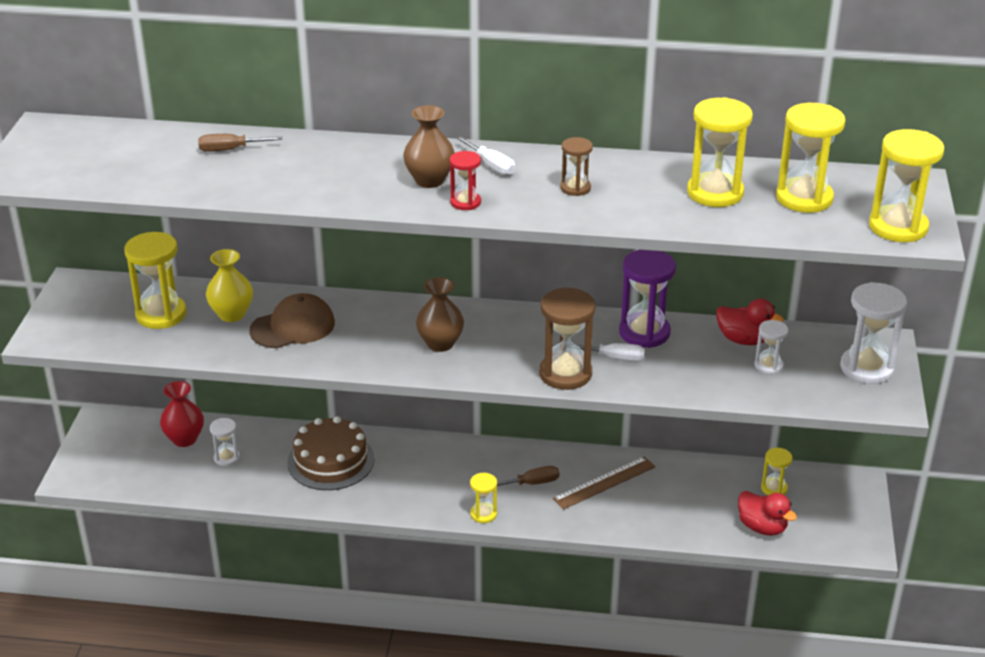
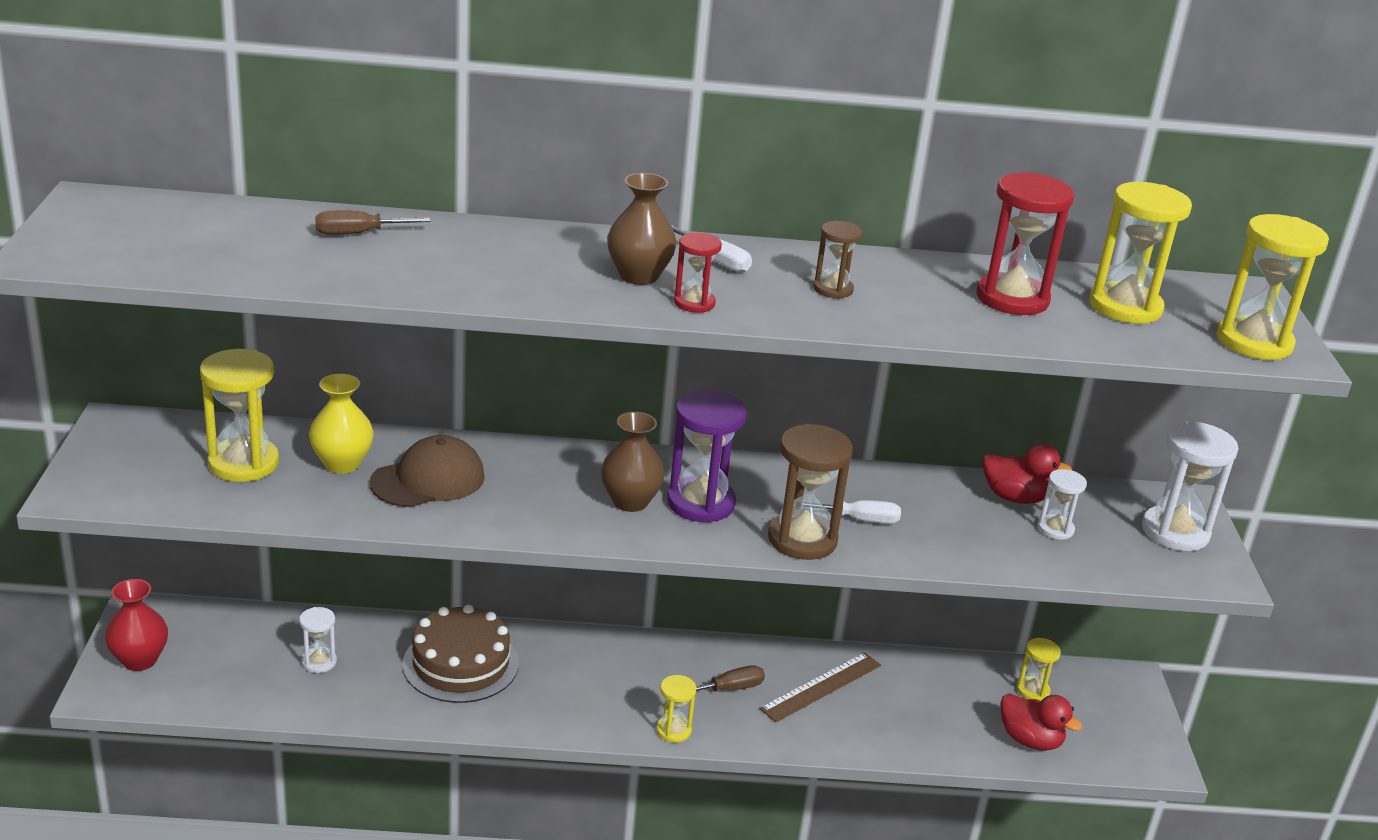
camera: 10 degrees left, 5 degrees down
(184, 439) = (258, 637): red vase -> red vase (139, 660)
(644, 333) = (889, 488): purple hourglass -> purple hourglass (701, 503)
(715, 193) = (1012, 298): yellow hourglass -> red hourglass

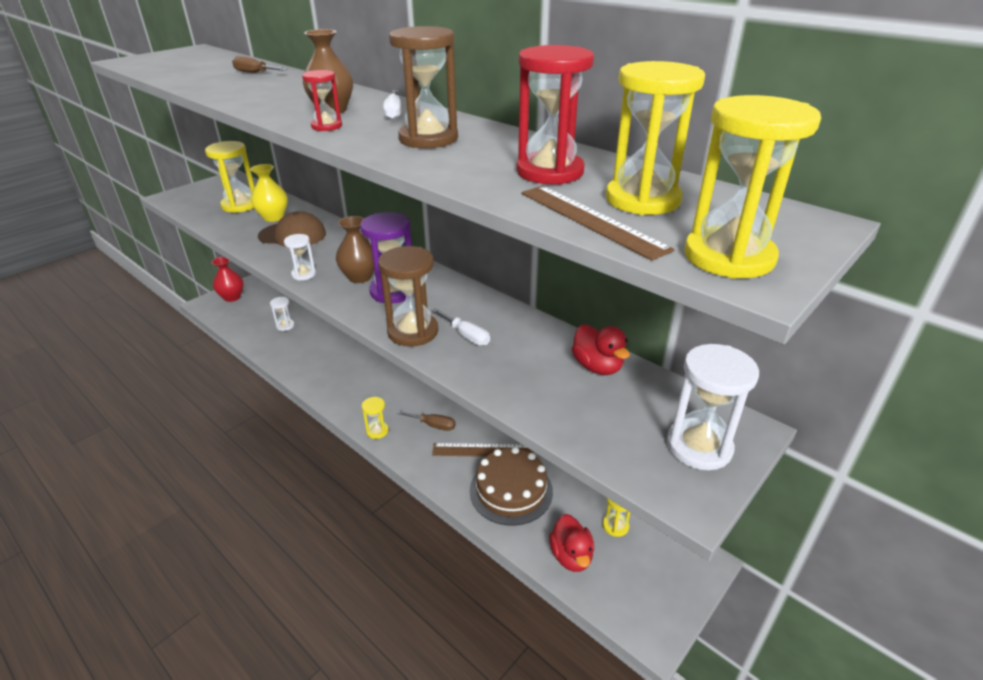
camera: 45 degrees right, 5 degrees up
(461, 663) = (334, 352): brown cake -> brown cake (511, 490)
(833, 289) = (428, 139): brown hourglass -> brown hourglass, size x1.84
(1055, 529) = (594, 399): white hourglass -> white hourglass (304, 274)
(1129, 340) = (591, 220): none -> brown ruler

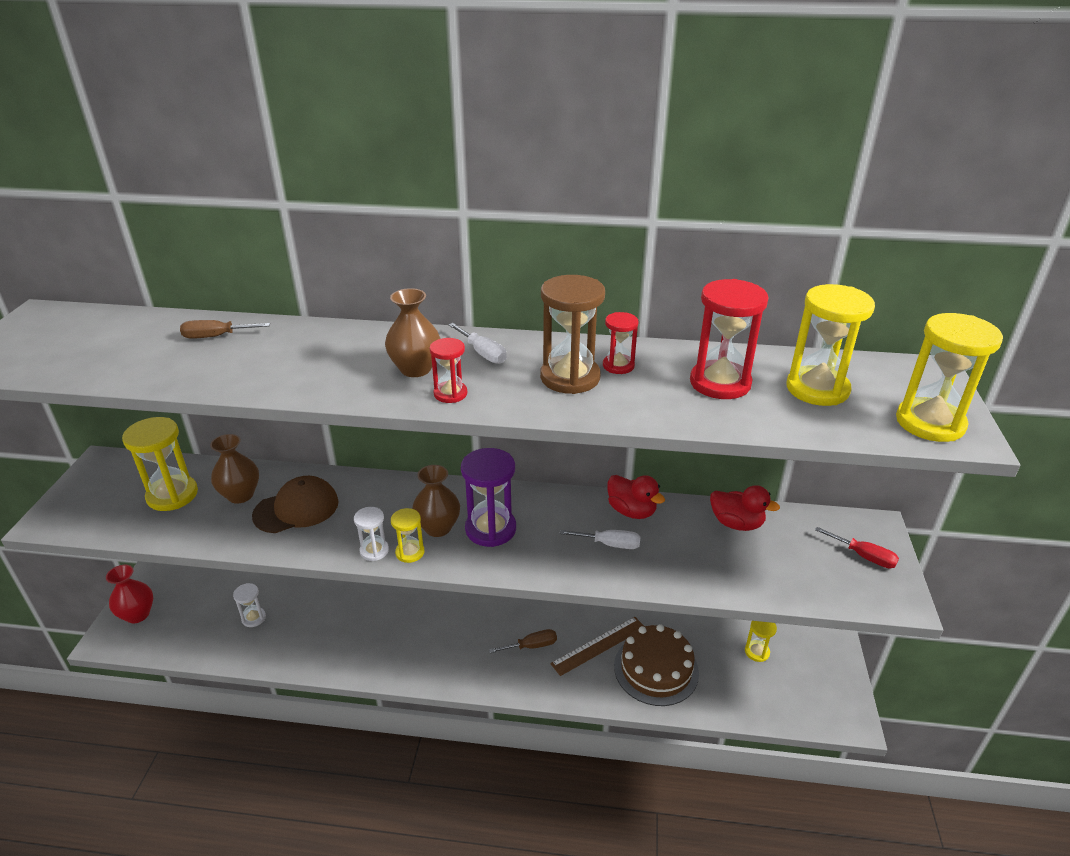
camera: 35 degrees left, 0 degrees up
(273, 217) = (240, 495): yellow vase -> brown vase
(377, 431) = (484, 681): yellow hourglass -> yellow hourglass (410, 552)
(413, 332) = (560, 563): brown hourglass -> none
(481, 142) = (618, 366): none -> red hourglass
(571, 556) = (750, 697): red duck -> red duck (631, 511)
(591, 220) = (816, 423): brown ruler -> none
(699, 446) = (863, 556): white hourglass -> red screwdriver

